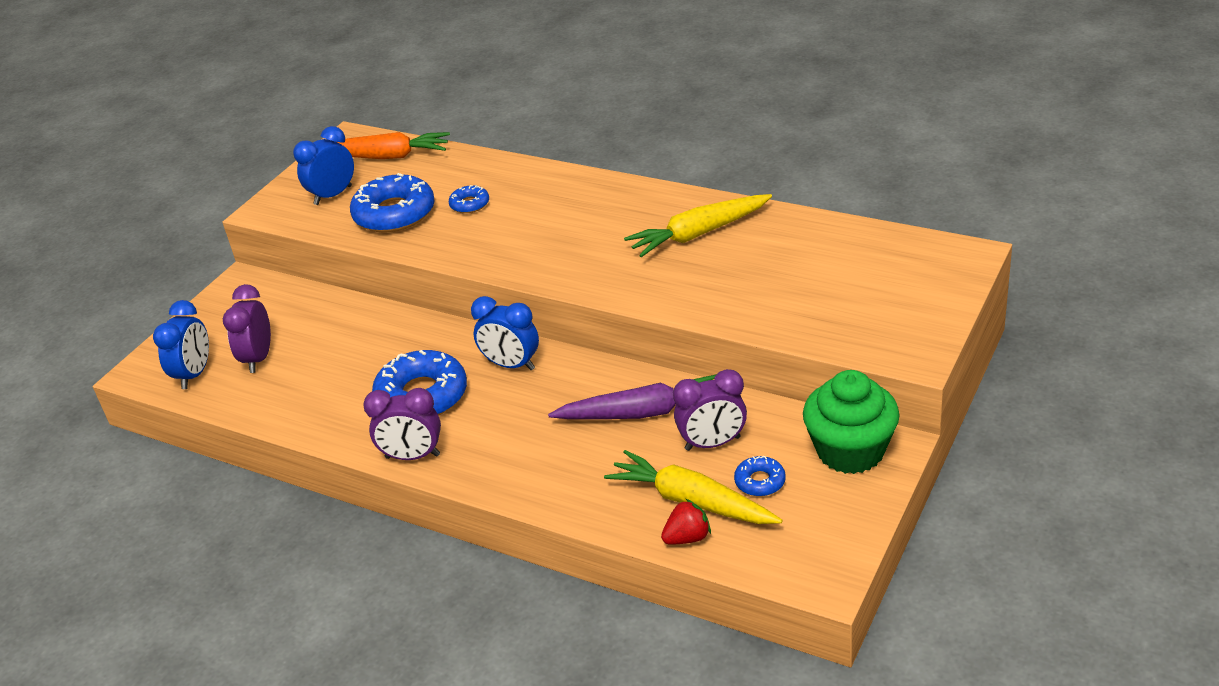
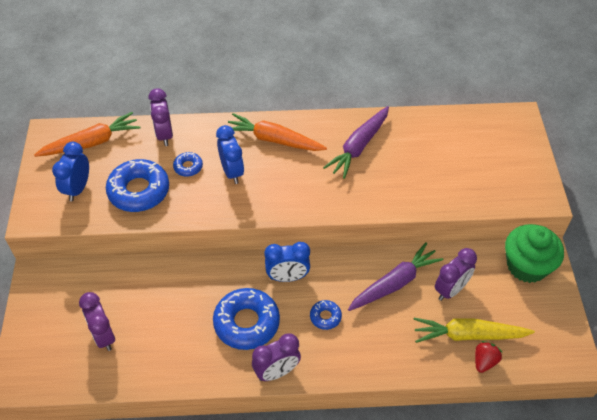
camera: 35 degrees left, 15 degrees up
(194, 374) = (64, 367): blue clock -> blue clock (232, 172)
(471, 167) = (164, 135): none -> purple clock
(596, 201) = (274, 140): none -> orange carrot
(699, 234) = (359, 147): yellow carrot -> purple carrot
(760, 481) = (495, 306): blue donut -> blue donut (325, 317)

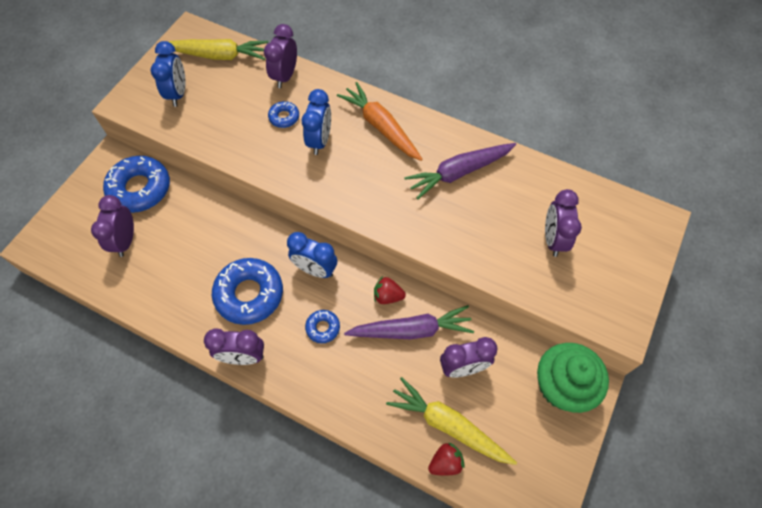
camera: 30 degrees right, 10 degrees up
(78, 188) = (178, 94): blue clock -> blue clock turned 135 degrees clockwise
(91, 143) = (218, 55): orange carrot -> yellow carrot
(139, 191) = (226, 120): blue donut -> blue donut (140, 189)
(359, 268) = (387, 296): none -> red strawberry
(459, 162) = (553, 239): none -> purple clock

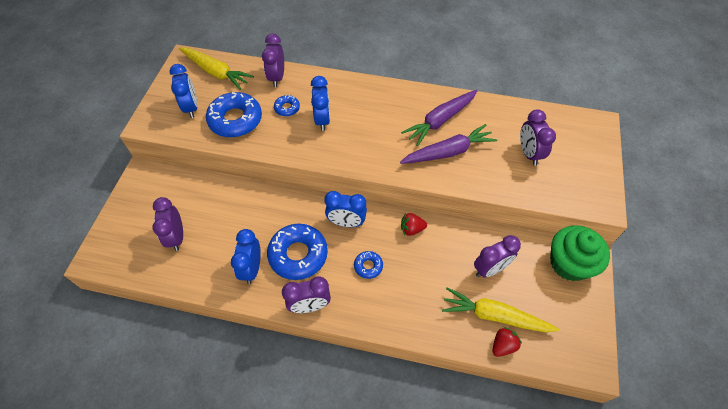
camera: 15 degrees left, 5 degrees down
(140, 189) = (176, 192): blue donut -> blue donut (235, 120)
(194, 297) = (252, 268): none -> blue clock
(218, 55) = (216, 72): yellow carrot -> yellow carrot turned 45 degrees clockwise
(381, 127) = (367, 100): orange carrot -> none
(411, 330) = (439, 250): purple carrot -> purple carrot (448, 152)

